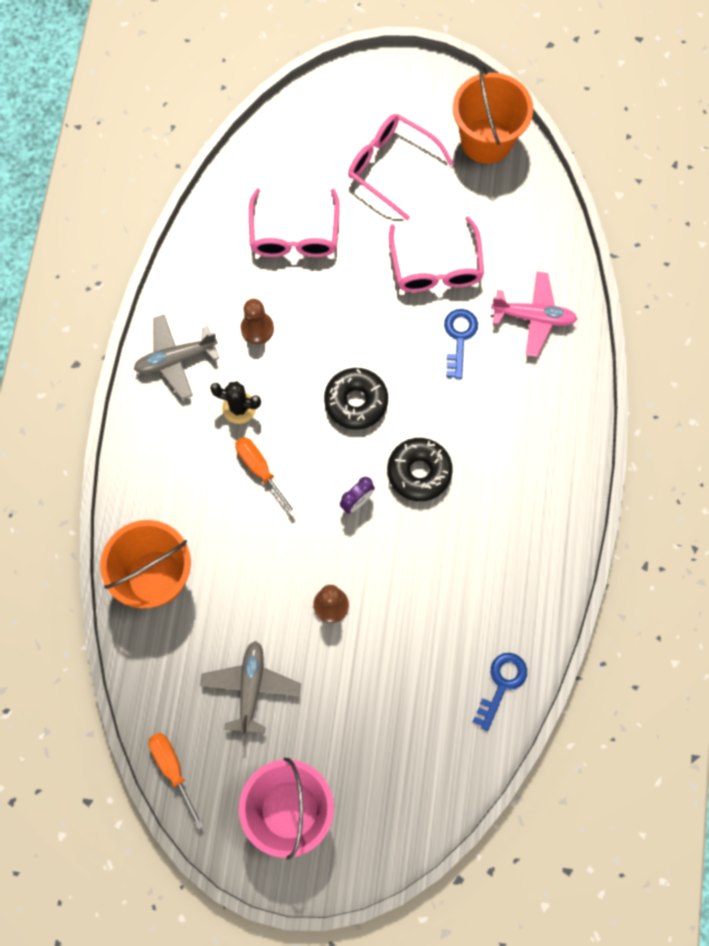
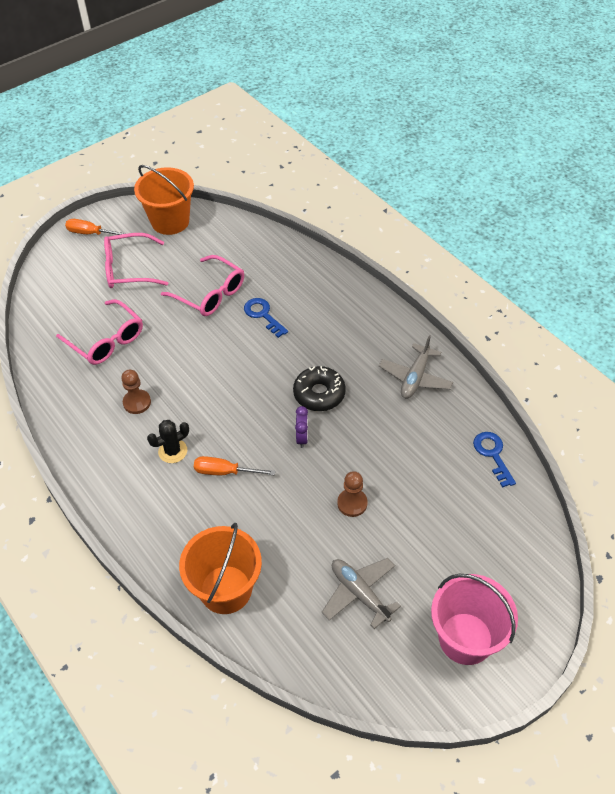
camera: 45 degrees left, 20 degrees down
(172, 769) = (368, 691): orange screwdriver -> orange screwdriver (90, 233)
(176, 359) = (101, 459): grey plane -> grey plane (415, 378)
(356, 402) = (241, 390): black donut -> none
(533, 317) = (291, 276): pink plane -> none

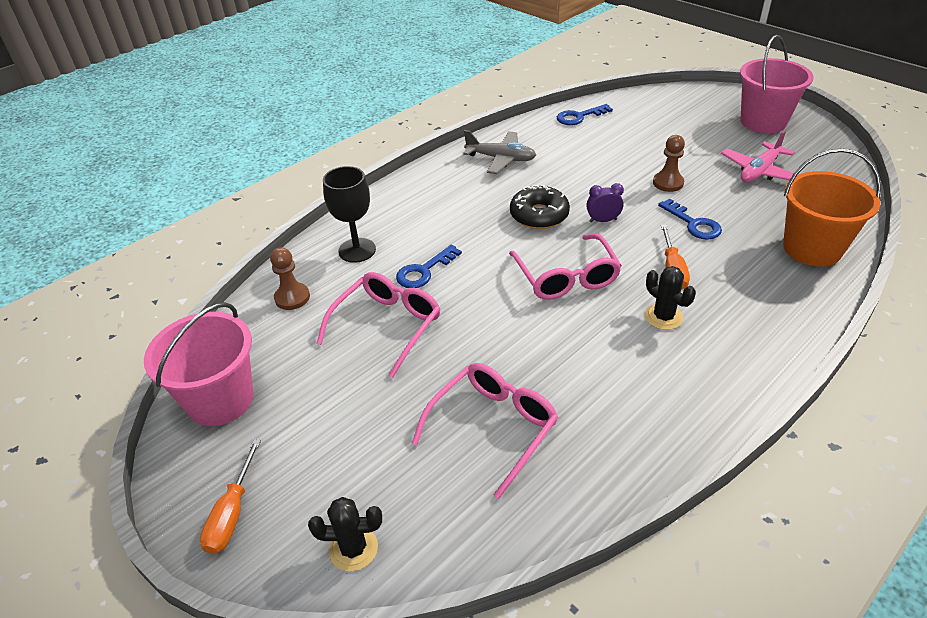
camera: 95 degrees left, 10 degrees down
(52, 279) = (353, 548): none -> black cactus
(128, 269) = (332, 433): pink glasses -> pink glasses (566, 277)
(137, 402) = (600, 366): brown pawn -> brown pawn (292, 298)
(170, 221) = (220, 400): orange bucket -> pink bucket
(283, 505) = (693, 224): none -> blue key
(297, 278) = (357, 250): none -> black goblet
(359, 593) = (759, 171): grey plane -> pink plane

